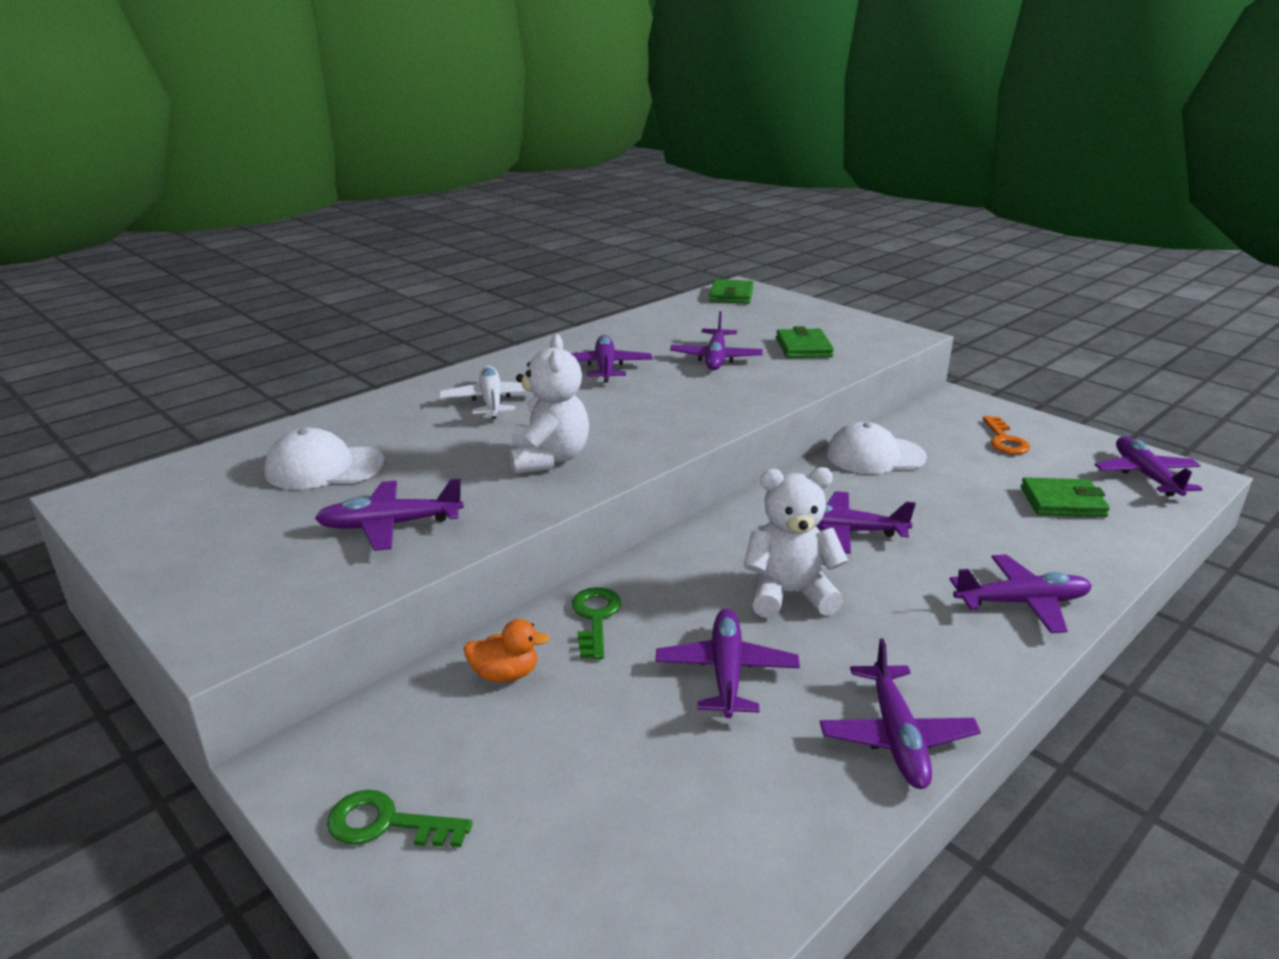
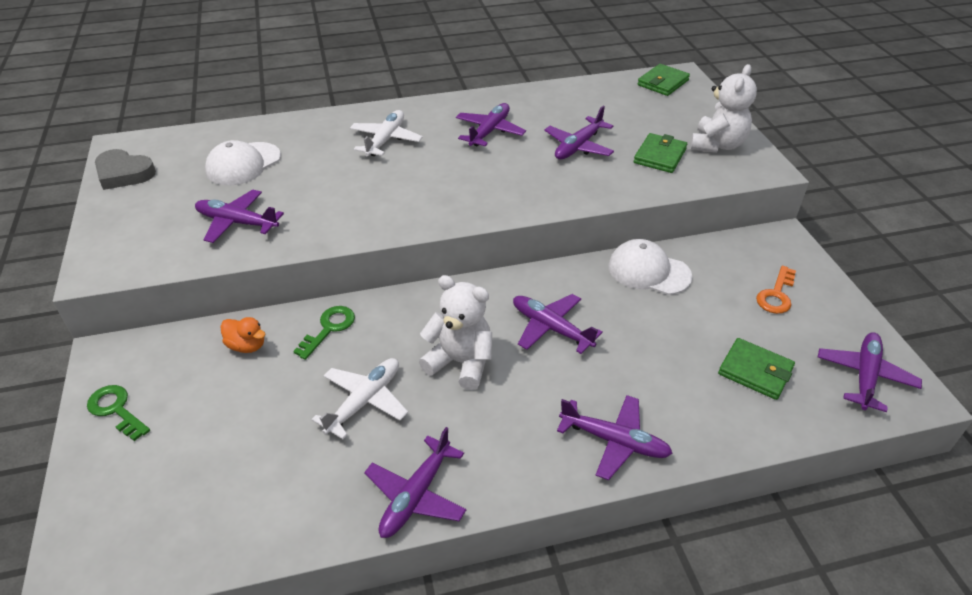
camera: 30 degrees right, 15 degrees up
(141, 523) = (124, 173): none -> grey heart
(324, 467) = (243, 164): white cap -> white cap turned 75 degrees counterclockwise
(549, 459) = (372, 203): white teddy bear -> white teddy bear (717, 145)
(726, 672) = (364, 401): purple plane -> white plane

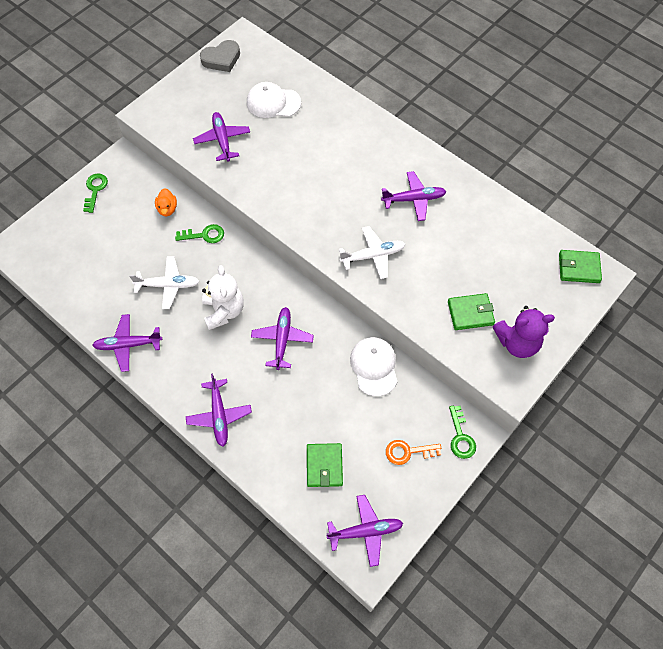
camera: 55 degrees right, 20 degrees up
(124, 173) = (221, 59): grey heart -> grey heart turned 105 degrees counterclockwise
(385, 140) = (355, 152): white plane -> white plane (373, 255)
(578, 146) = (440, 259): purple plane -> none
(717, 145) = (517, 342): white teddy bear -> purple teddy bear
(780, 250) = (460, 437): none -> green key

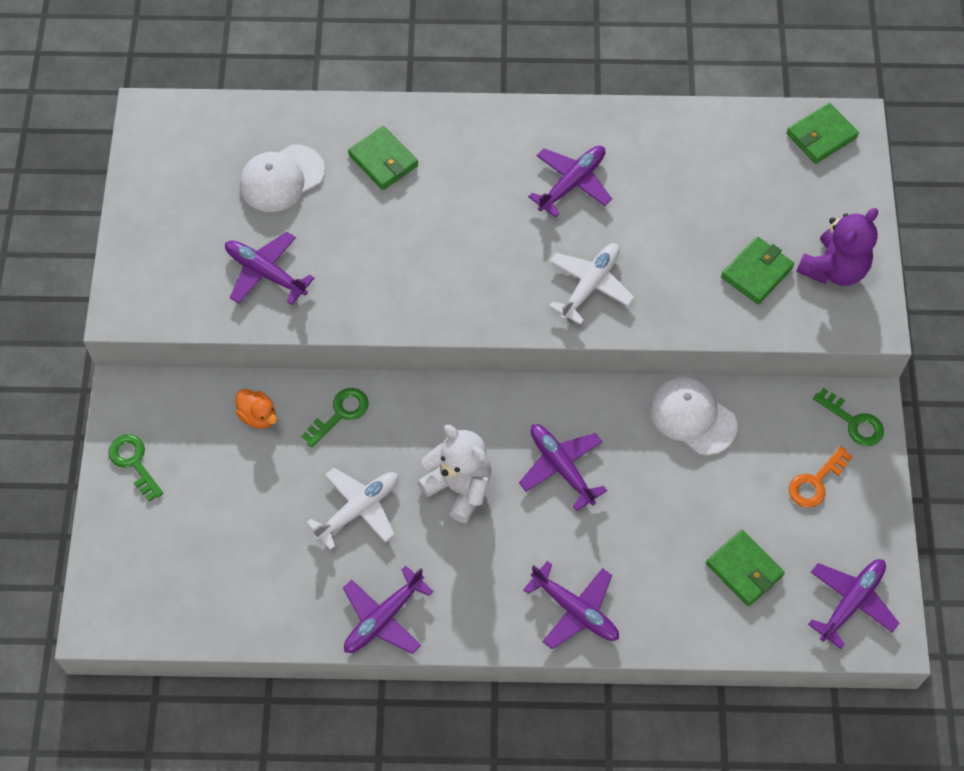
camera: 40 degrees left, 0 degrees up
(221, 59) = (152, 165): grey heart -> none
(329, 126) = (383, 160): none -> green wallet

